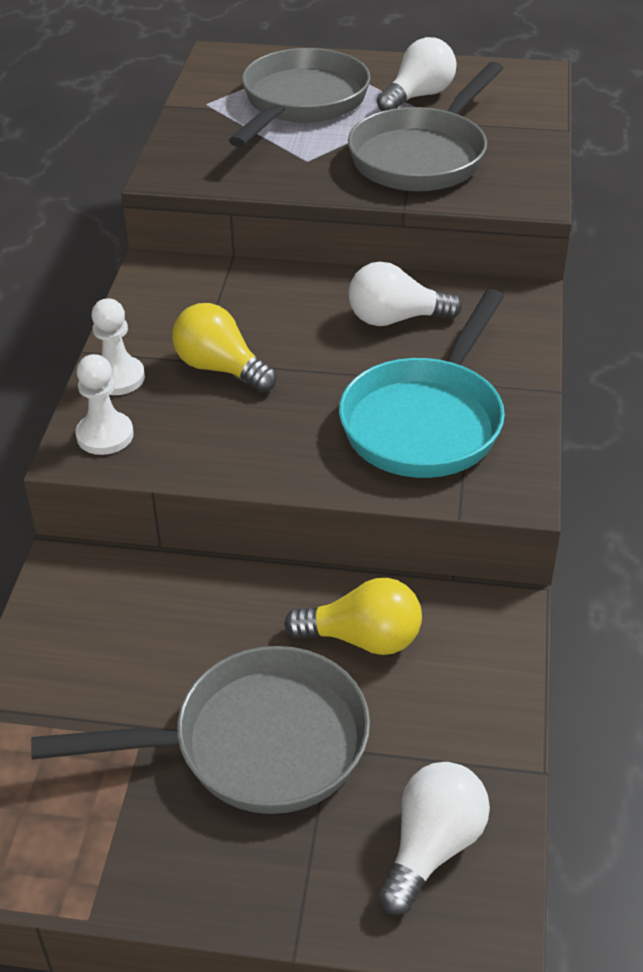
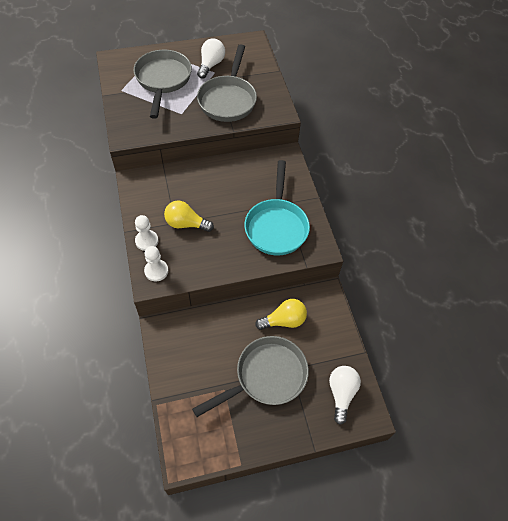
camera: 25 degrees left, 15 degrees up
(395, 319) = (243, 179): white light bulb -> none

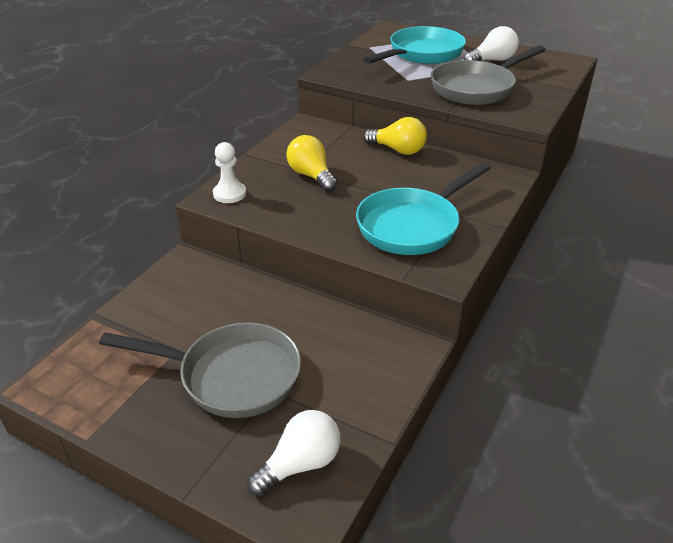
camera: 45 degrees right, 20 degrees down
(146, 241) = (254, 169): white pawn -> none
(163, 80) = (422, 54): grey pan -> turquoise pan
(284, 320) = (325, 338): yellow light bulb -> yellow light bulb (398, 150)

